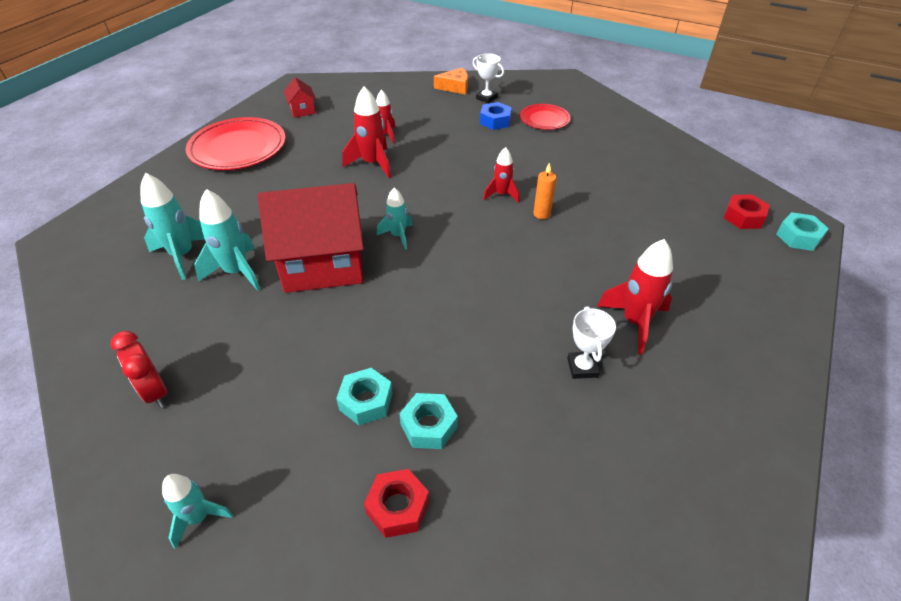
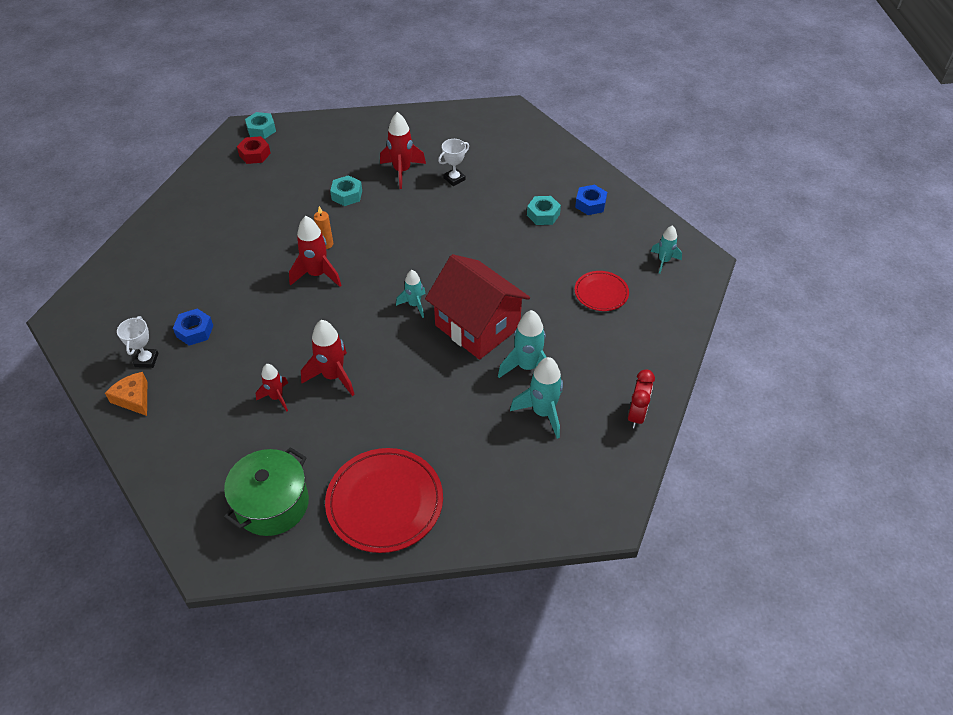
camera: 125 degrees left, 5 degrees up
(155, 392) = (637, 330): red clock -> red clock (636, 415)
(302, 110) = (272, 504): red house -> green pot
(366, 401) = (553, 243): turquoise nut -> turquoise nut (347, 195)
(398, 507) = (590, 204): red nut -> blue nut
(501, 195) = (317, 274): red rocket -> red rocket, size x1.60
(544, 119) = (169, 299): red plate -> red plate (601, 293)

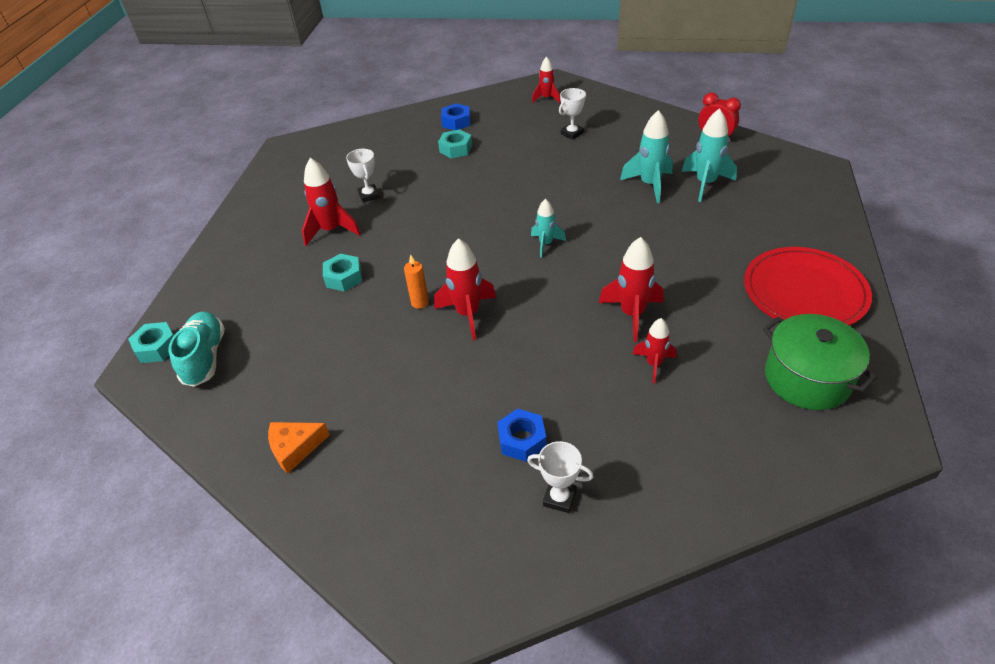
camera: 70 degrees left, 5 degrees down
(133, 398) = (627, 515): orange cheese -> orange cheese (295, 448)
(255, 154) = (205, 358): red nut -> turquoise shoe
(477, 326) = (590, 207): red house -> none
(601, 293) = (572, 133): red plate -> white trophy
(663, 261) = (546, 98): turquoise rocket -> red rocket

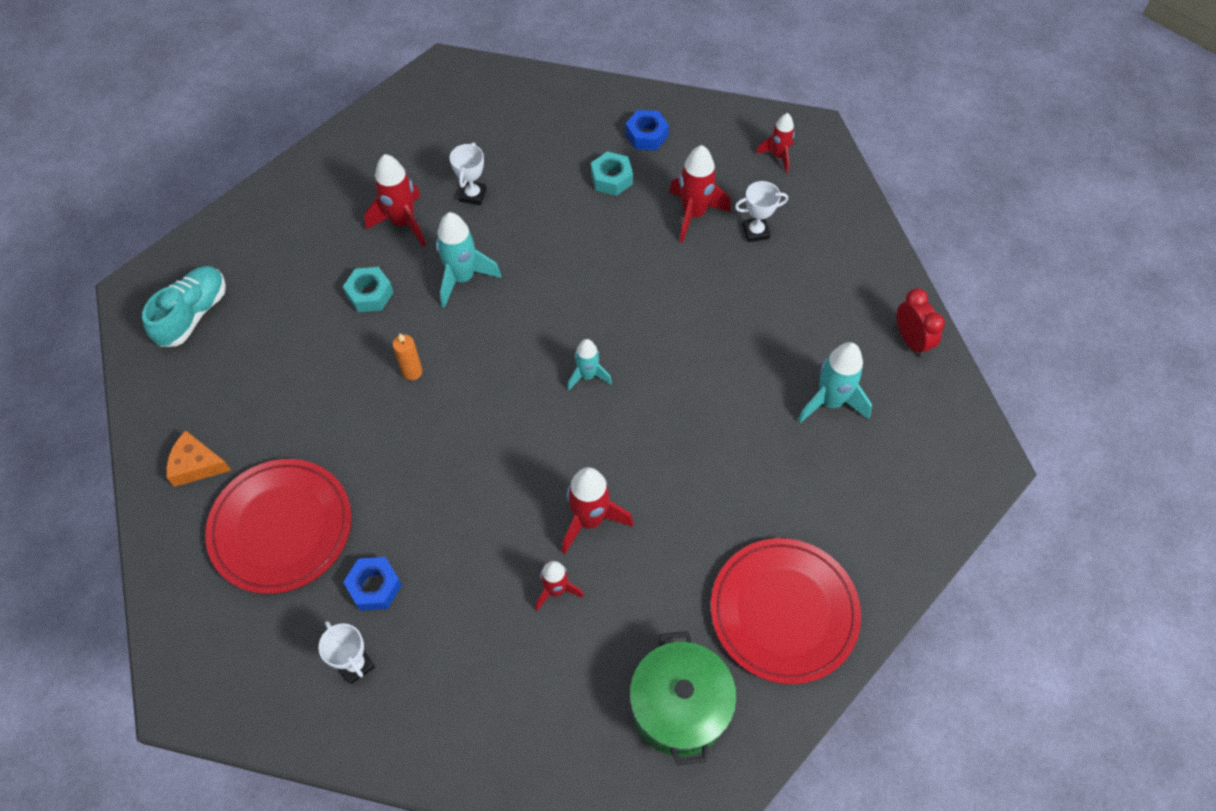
camera: 30 degrees right, 15 degrees up
(157, 347) = (164, 276): turquoise nut -> none
(408, 447) = (281, 528): none -> red plate
(468, 314) = (443, 415): red rocket -> red rocket (694, 214)
(649, 185) = (768, 364): turquoise rocket -> turquoise rocket (462, 278)

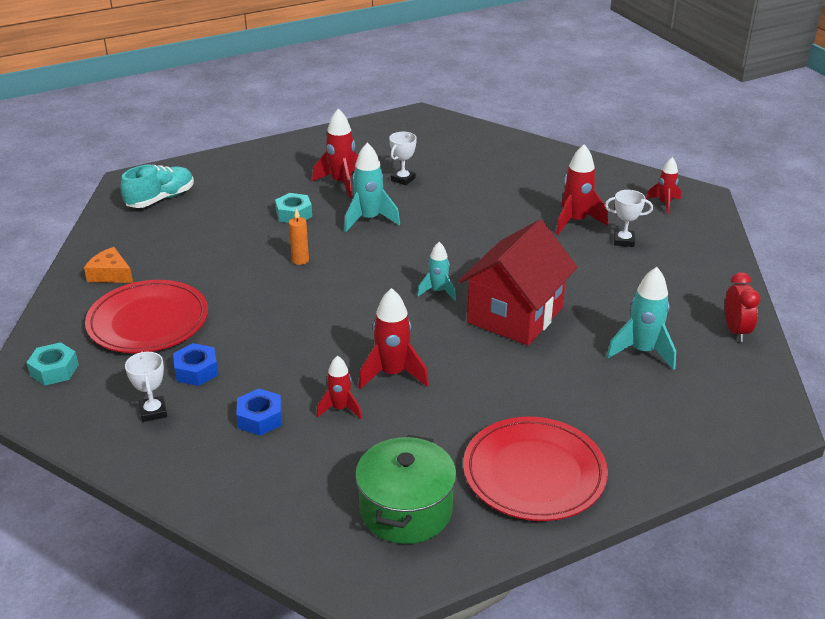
camera: 20 degrees right, 25 degrees down
(611, 178) = (517, 190): turquoise nut -> turquoise nut (54, 370)
(646, 135) = (558, 173): blue nut -> blue nut (260, 418)
(683, 387) = (515, 315): none -> red house

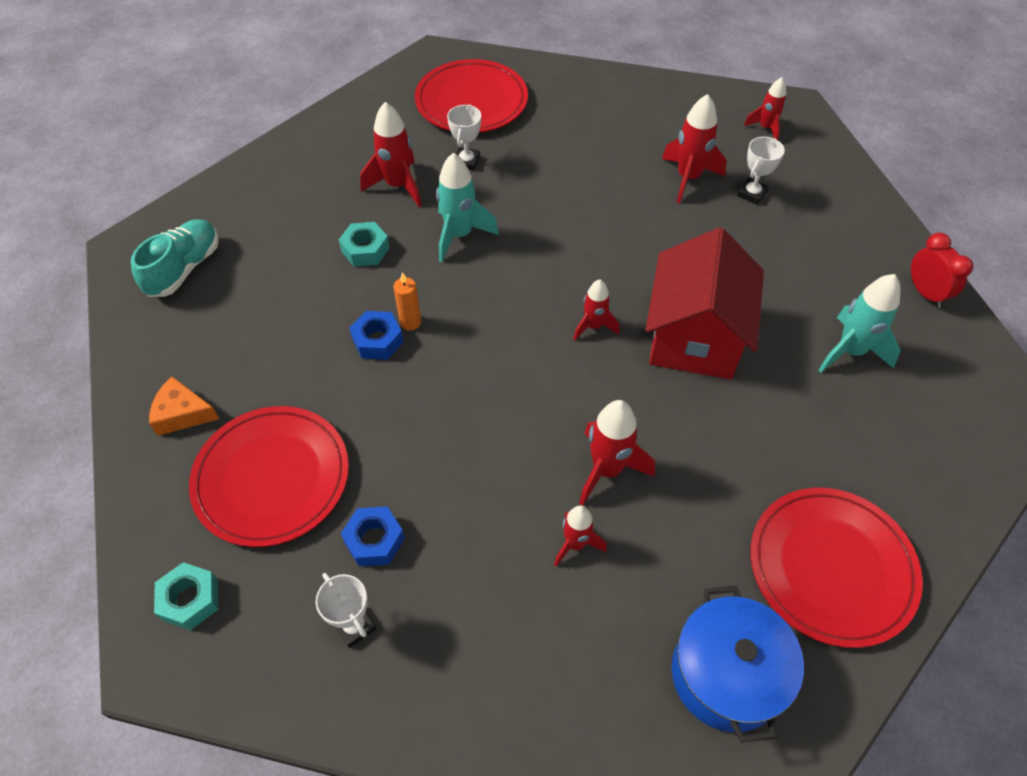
camera: 20 degrees left, 20 degrees up
(260, 418) = (490, 591): blue nut -> blue nut (377, 340)
(406, 510) = (726, 674): green pot -> blue pot
(430, 145) = (471, 101): none -> red plate
(438, 291) = (593, 326): turquoise rocket -> red rocket
(624, 241) = (752, 194): white trophy -> white trophy turned 45 degrees counterclockwise

